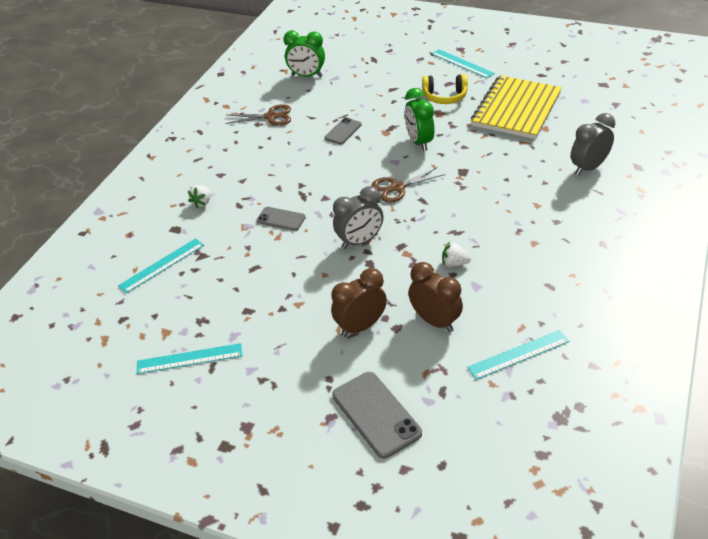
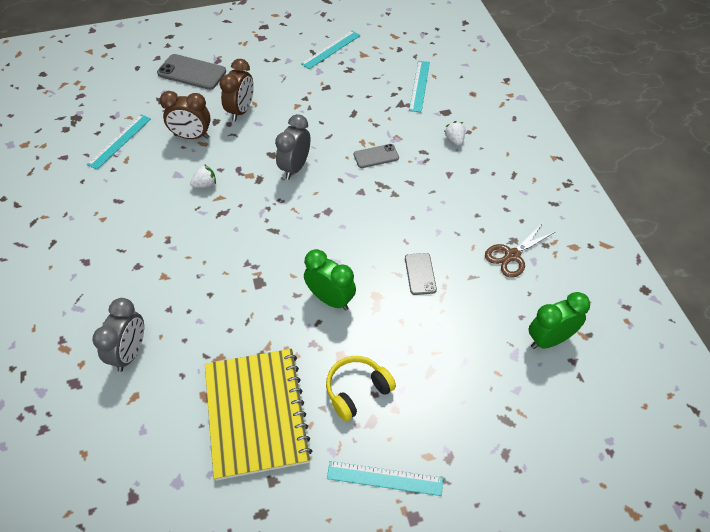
camera: 140 degrees right, 10 degrees up
(397, 187) = (307, 232): brown scissors -> none

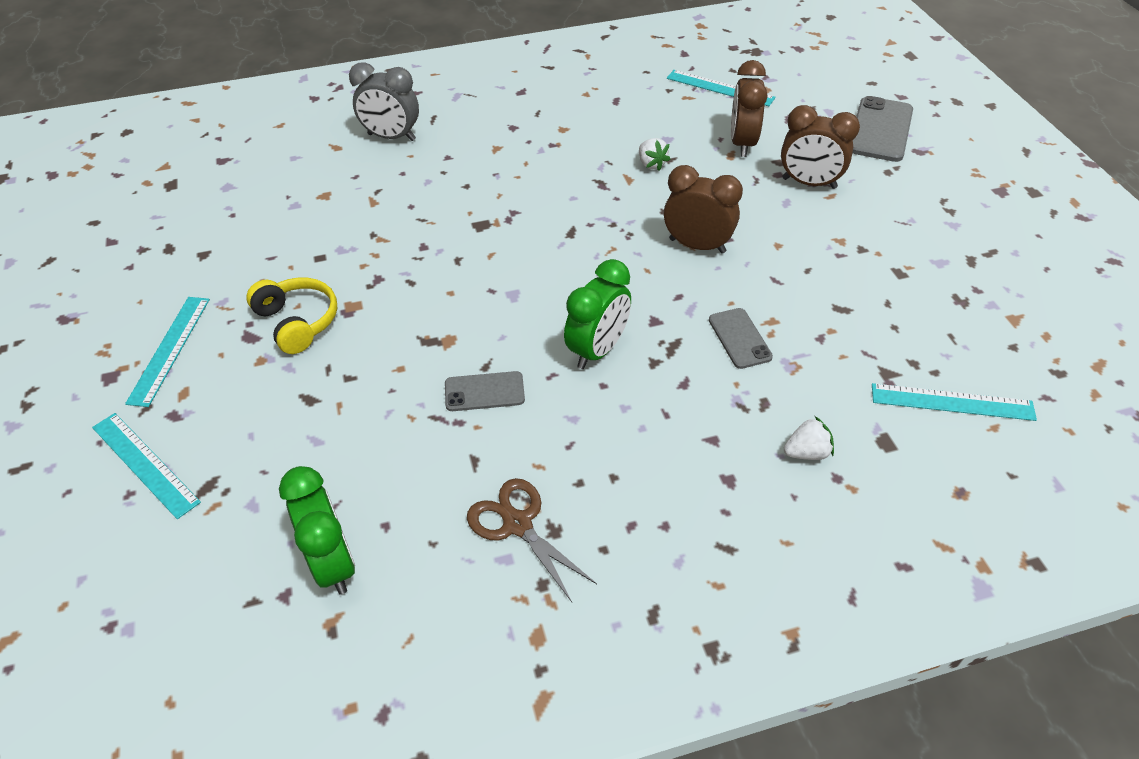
camera: 90 degrees right, 5 degrees down
(256, 413) = (290, 236): yellow notebook -> none
(295, 167) = (697, 246): grey clock -> brown clock
(330, 299) = (446, 292): green clock -> green clock (597, 350)
(331, 49) = (1008, 275): turquoise ruler -> turquoise ruler (144, 464)

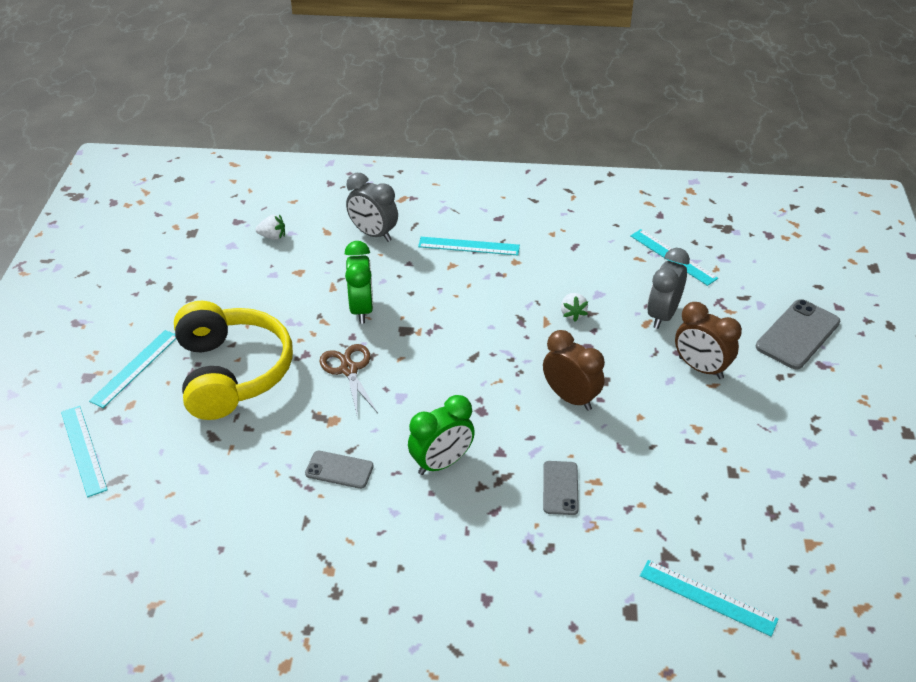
camera: 20 degrees right, 5 degrees down
(297, 322) = (231, 373): yellow headphones -> yellow headphones, size x1.85
(333, 563) = (173, 564): green clock -> green clock (361, 309)
(504, 125) = (469, 246): none -> turquoise ruler
(517, 524) = (312, 579): brown scissors -> brown scissors (349, 369)
(742, 143) = (662, 315): brown clock -> grey clock
(806, 452) = (560, 598): white strawberry -> white strawberry (273, 236)

